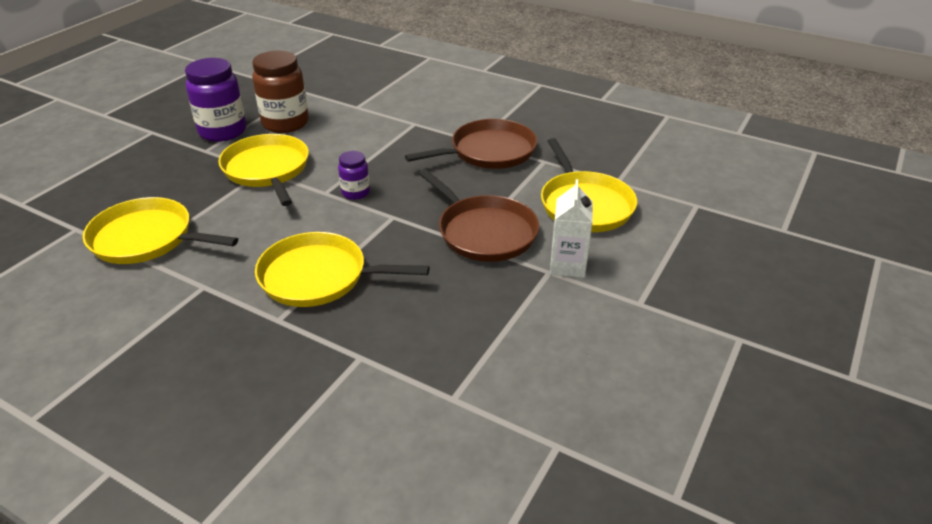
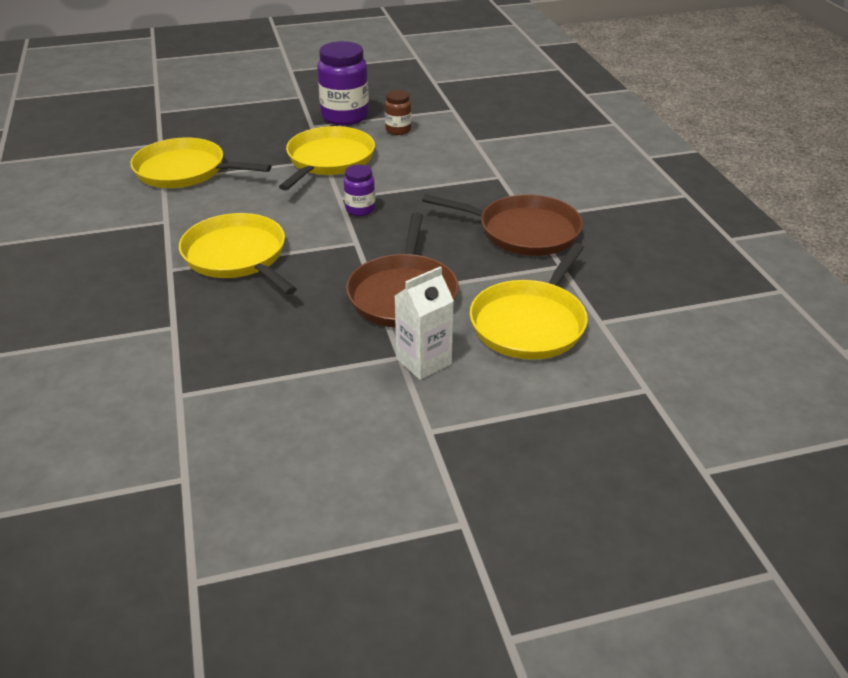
camera: 45 degrees right, 0 degrees up
(147, 238) = (185, 171): yellow pan -> yellow pan turned 45 degrees counterclockwise
(285, 123) = (398, 130): brown jar -> brown jar, size x0.53

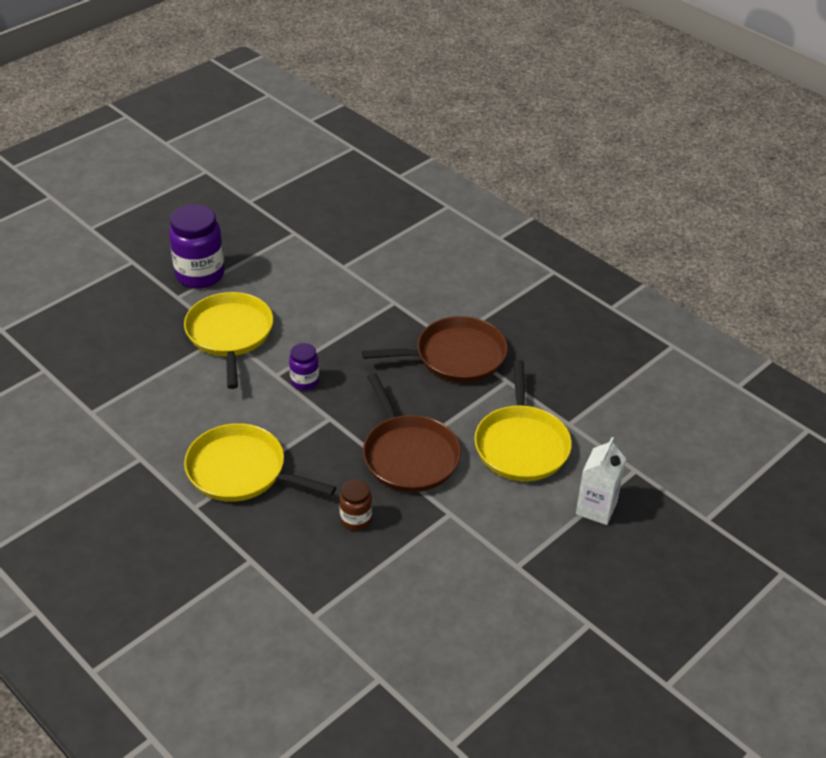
camera: 30 degrees left, 5 degrees up
(185, 171) = (103, 395): yellow pan -> none
(398, 130) = (264, 276): brown jar -> brown jar (356, 519)
(423, 361) = (470, 510): white carton -> white carton (596, 508)

